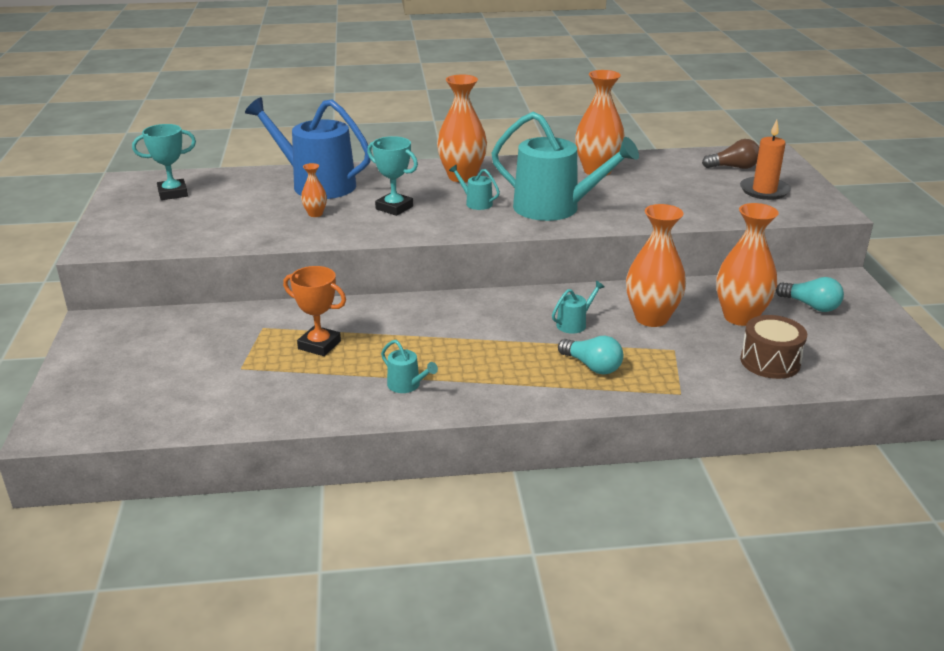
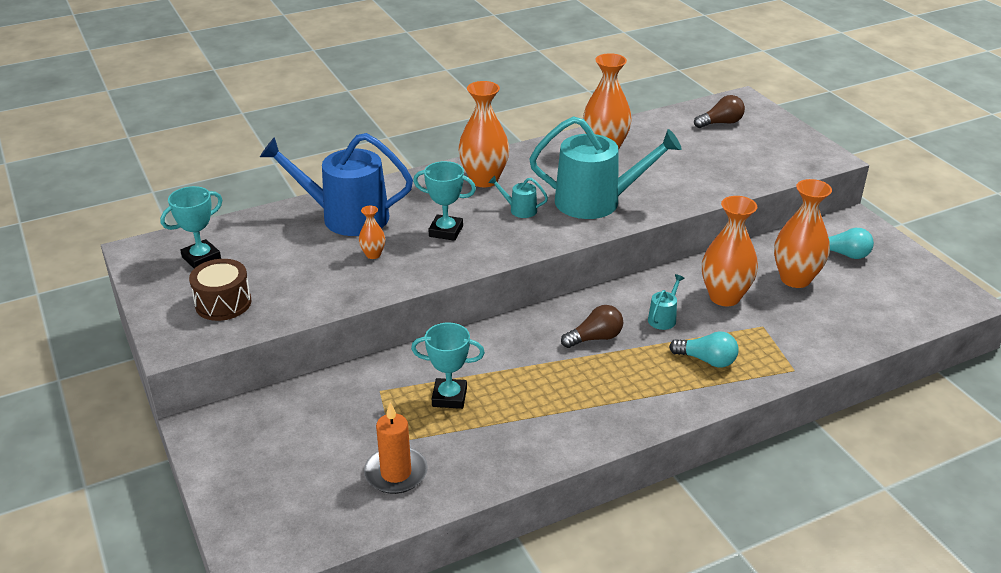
camera: 20 degrees left, 5 degrees up
(319, 345) = (449, 397): orange trophy -> turquoise trophy
(407, 385) = (561, 421): turquoise watering can -> none
(493, 326) = (595, 338): none -> brown light bulb
(764, 191) = (763, 146): orange candle -> orange candle (396, 473)
(770, 362) = (844, 320): brown drum -> brown drum (223, 303)

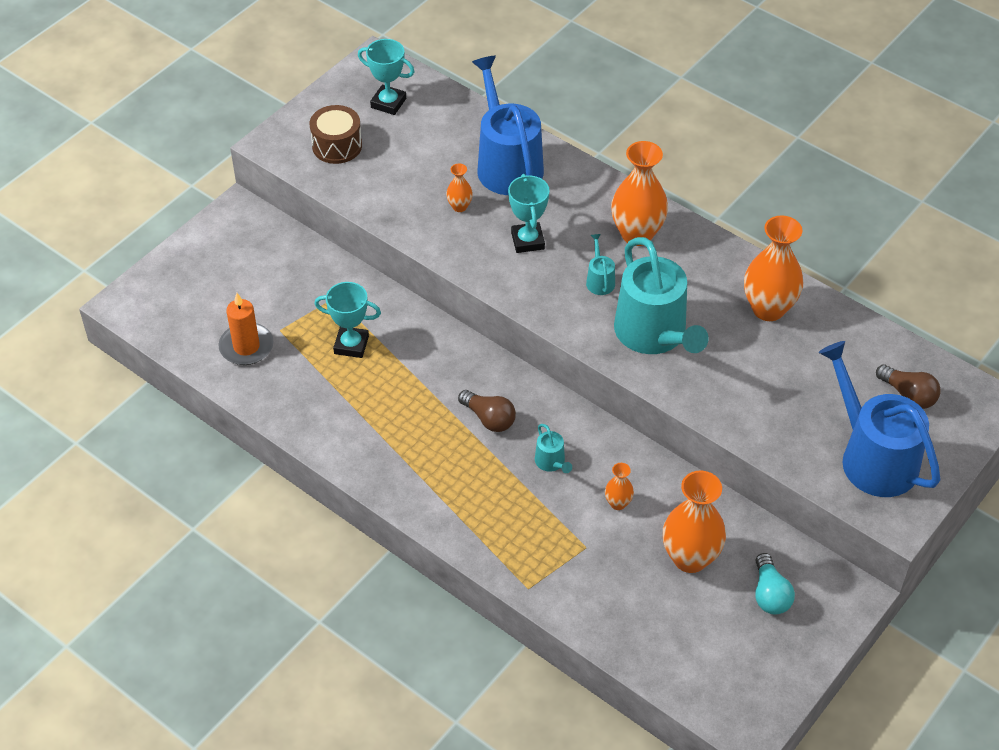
camera: 65 degrees right, 15 degrees up
(449, 397) = (351, 345): turquoise trophy -> turquoise trophy turned 60 degrees counterclockwise
(663, 318) = (551, 462): turquoise watering can -> turquoise watering can turned 60 degrees clockwise
(706, 360) = (504, 514): turquoise light bulb -> none
(724, 297) = (618, 503): orange vase -> orange vase, size x0.48
(770, 151) = (873, 457): none -> blue watering can

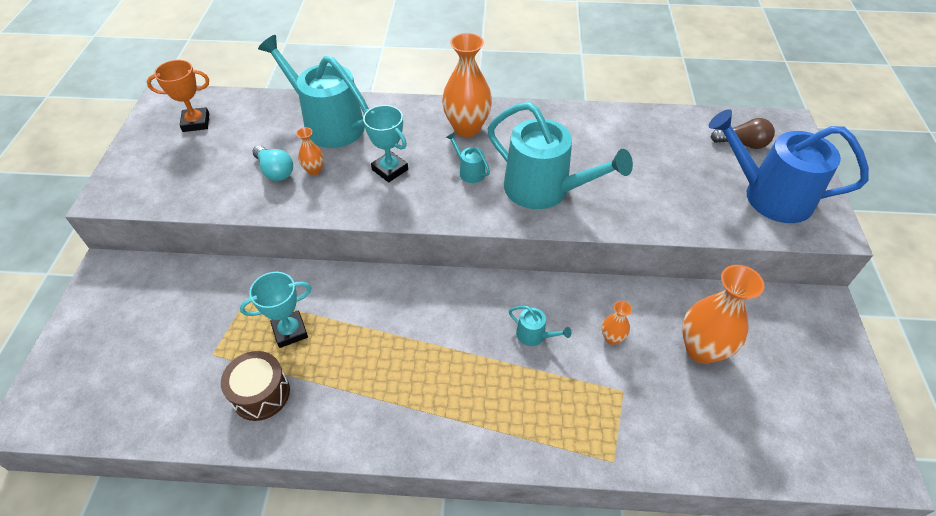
camera: 35 degrees left, 0 degrees up
(246, 346) = (188, 388): orange candle -> none
(337, 146) = (171, 171): brown drum -> brown drum (261, 394)
(388, 103) = (196, 123): turquoise trophy -> orange trophy
(489, 418) = (456, 328): brown light bulb -> none
(507, 164) = (328, 124): blue watering can -> turquoise watering can
(768, 309) = (601, 134): orange vase -> none
(770, 594) = (779, 342): turquoise light bulb -> turquoise light bulb (275, 171)

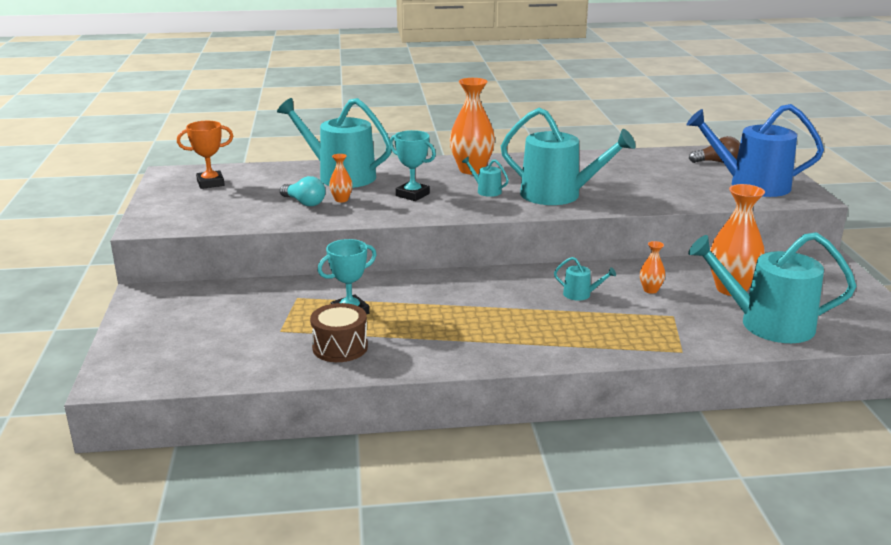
camera: 10 degrees left, 25 degrees down
(724, 424) = (767, 324): none -> turquoise watering can

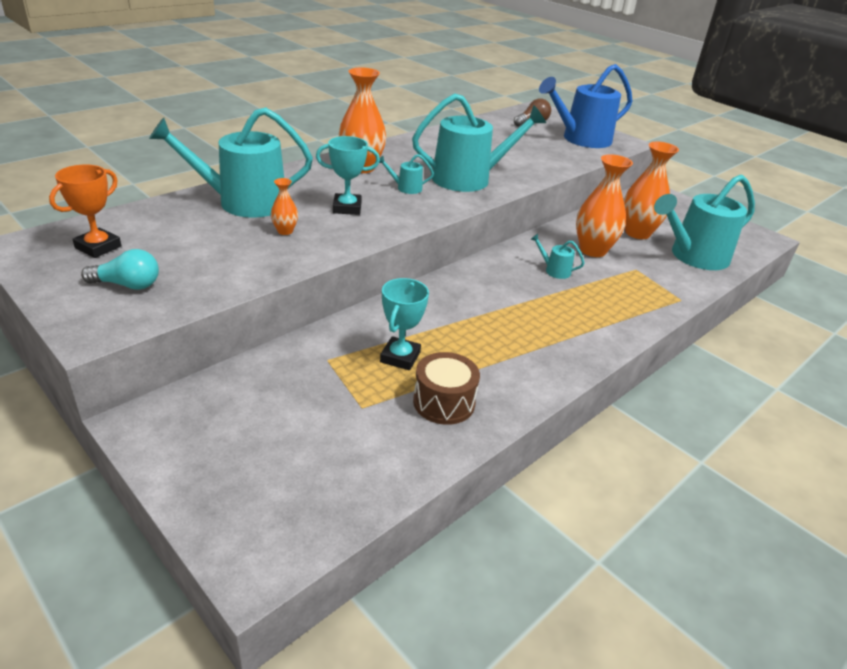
camera: 40 degrees left, 10 degrees up
(304, 203) = (250, 245): turquoise light bulb -> turquoise light bulb (127, 285)
(580, 294) = (554, 270): turquoise watering can -> turquoise watering can turned 135 degrees counterclockwise
(650, 290) = (593, 250): orange vase -> orange vase, size x2.10

